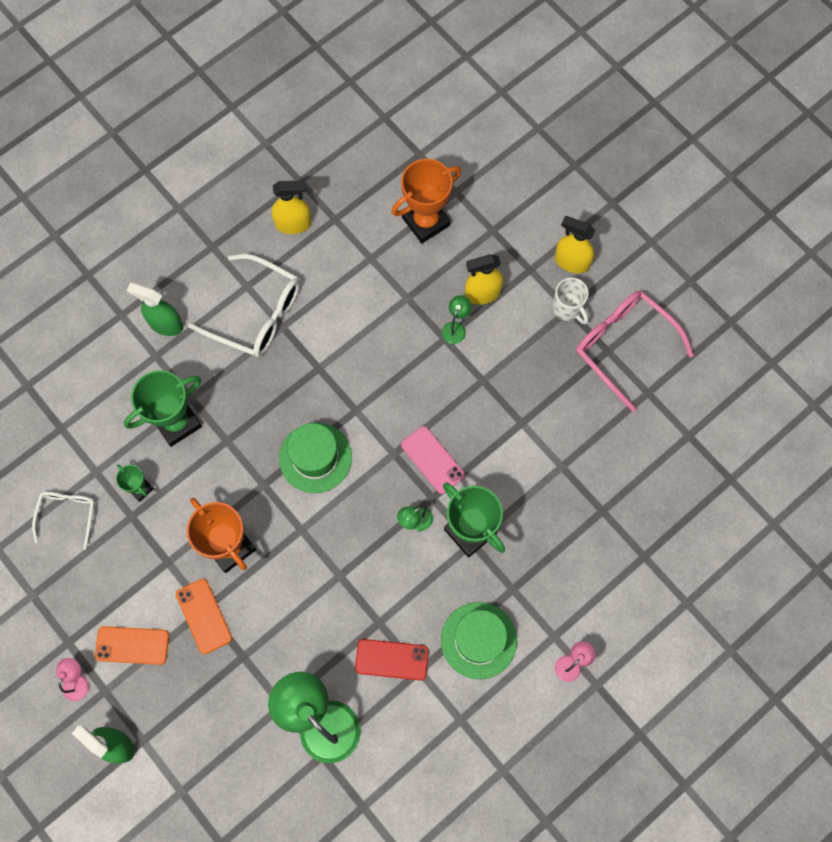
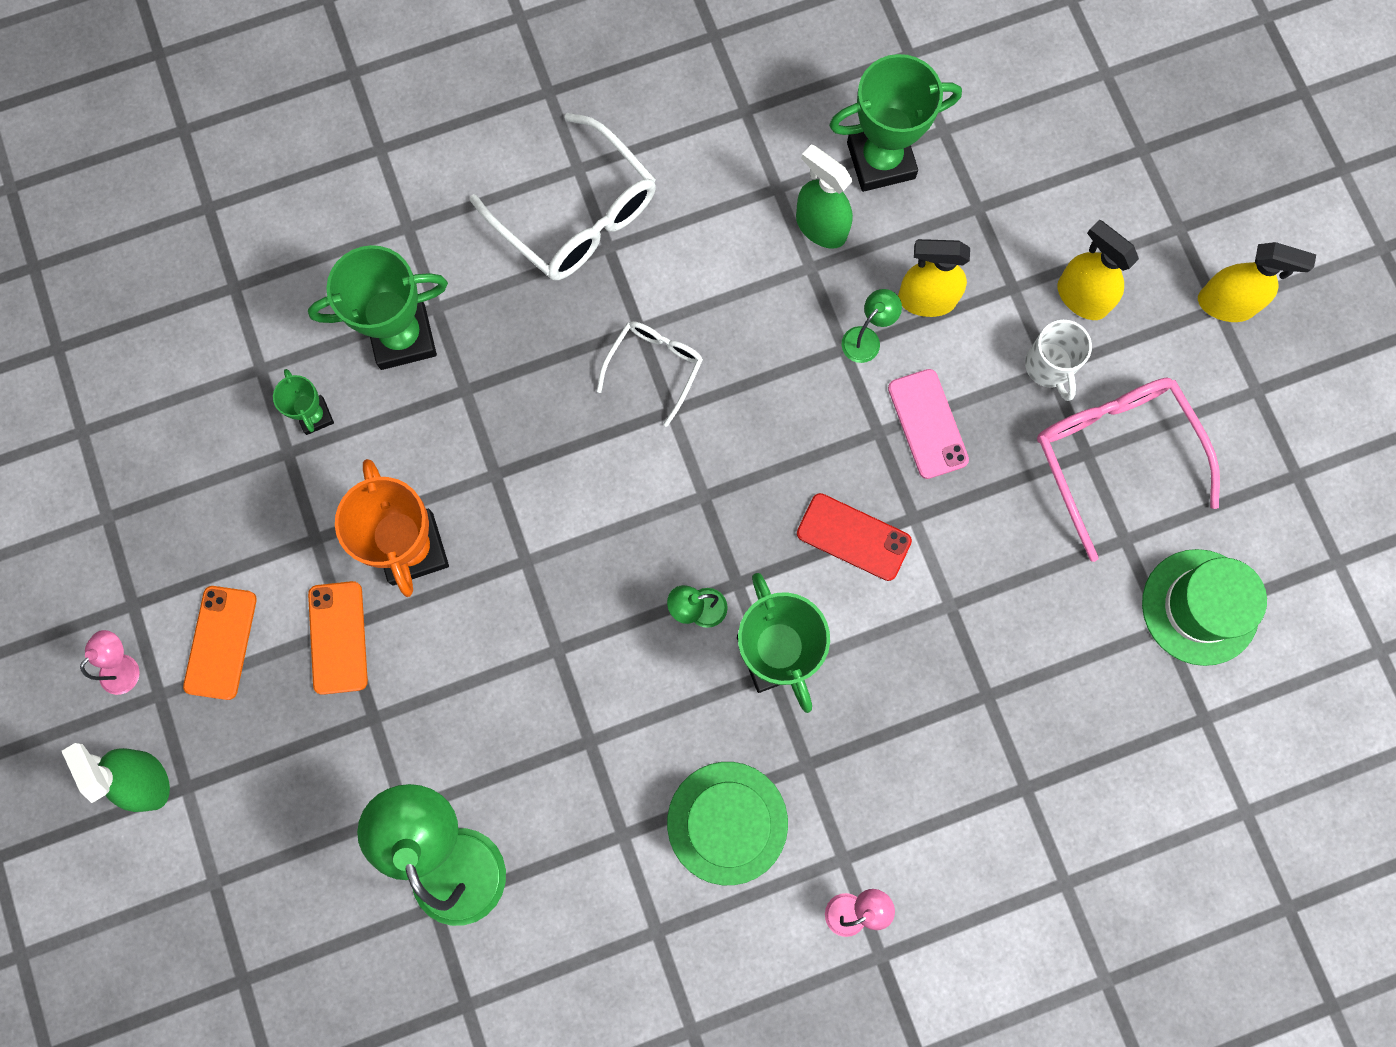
camera: 20 degrees right, 5 degrees up
(67, 514) = (198, 417): white glasses -> white glasses (654, 367)
(132, 645) = (221, 642): orange phone -> orange phone turned 75 degrees clockwise
(165, 324) = (439, 185): green spray bottle -> green spray bottle (820, 227)
(293, 224) = (681, 98): yellow spray bottle -> yellow spray bottle (1226, 304)
(315, 457) = (585, 461): green hat -> green hat (1200, 607)
(391, 659) = (588, 803): red phone -> red phone (853, 537)
(426, 221) = (881, 160): orange trophy -> green trophy
(432, 460) = (758, 526): pink phone -> pink phone (927, 424)

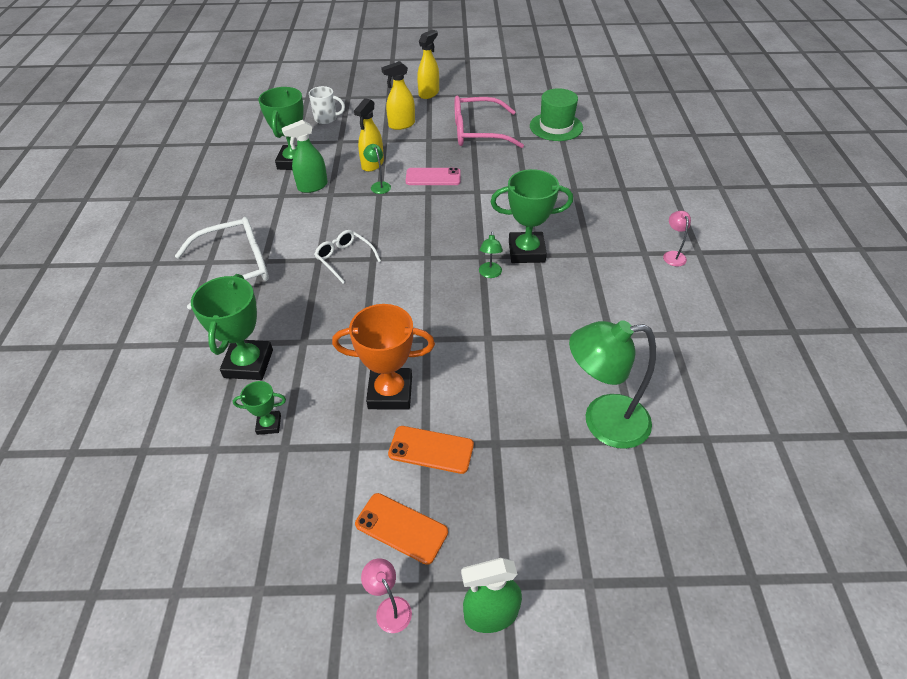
camera: 70 degrees left, 30 degrees down
(727, 822) = (614, 290): green hat -> none
(853, 537) = (477, 212): red phone -> none
(1049, 367) = (427, 139): white mug -> white mug (326, 118)

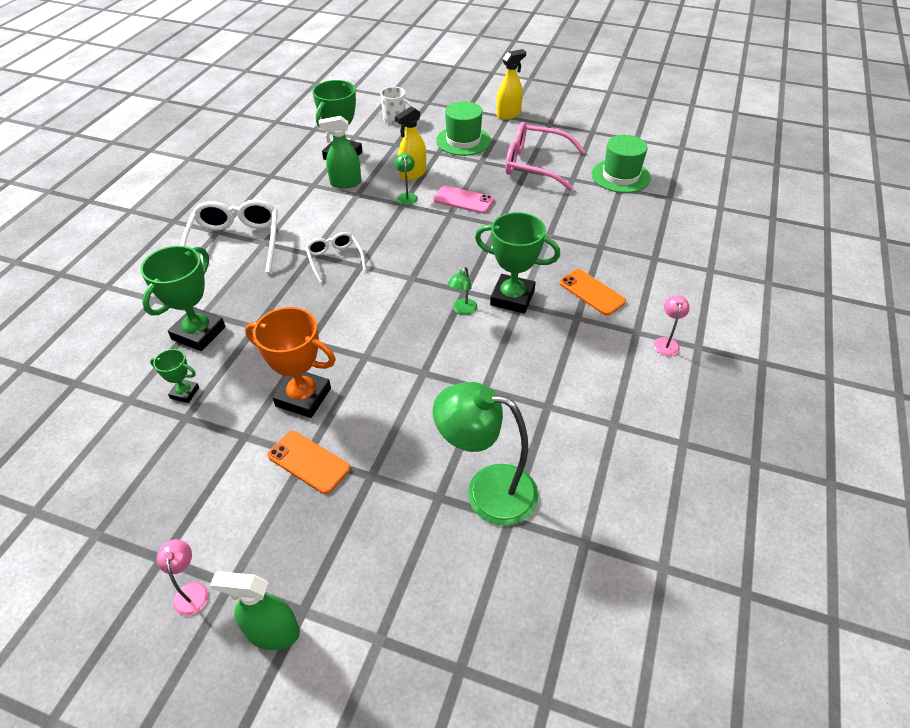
camera: 20 degrees right, 0 degrees up
(235, 268) = (236, 243): white glasses -> white glasses turned 90 degrees counterclockwise
(401, 125) = (463, 141): yellow spray bottle -> green hat
(401, 528) = (241, 524): orange phone -> orange phone (592, 292)

